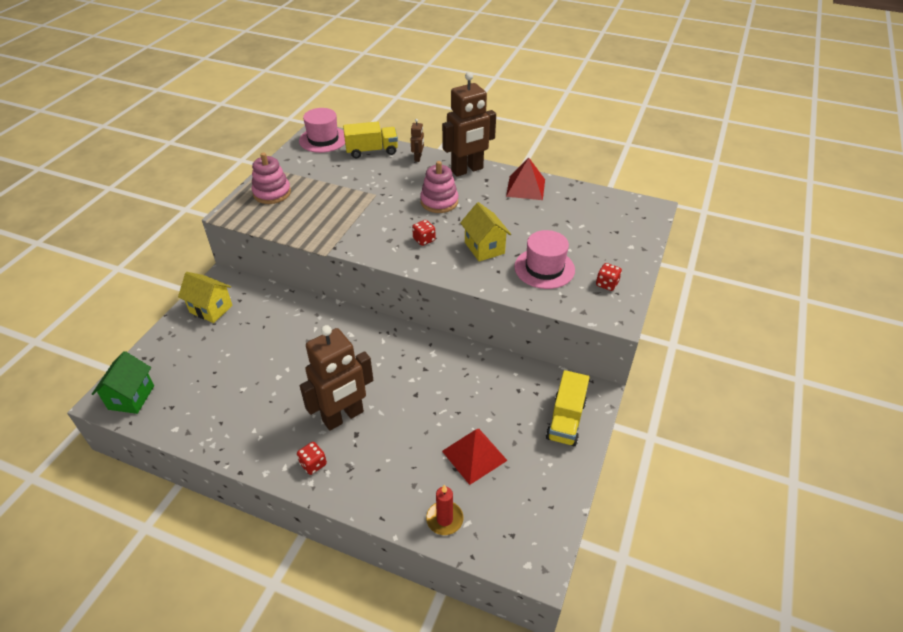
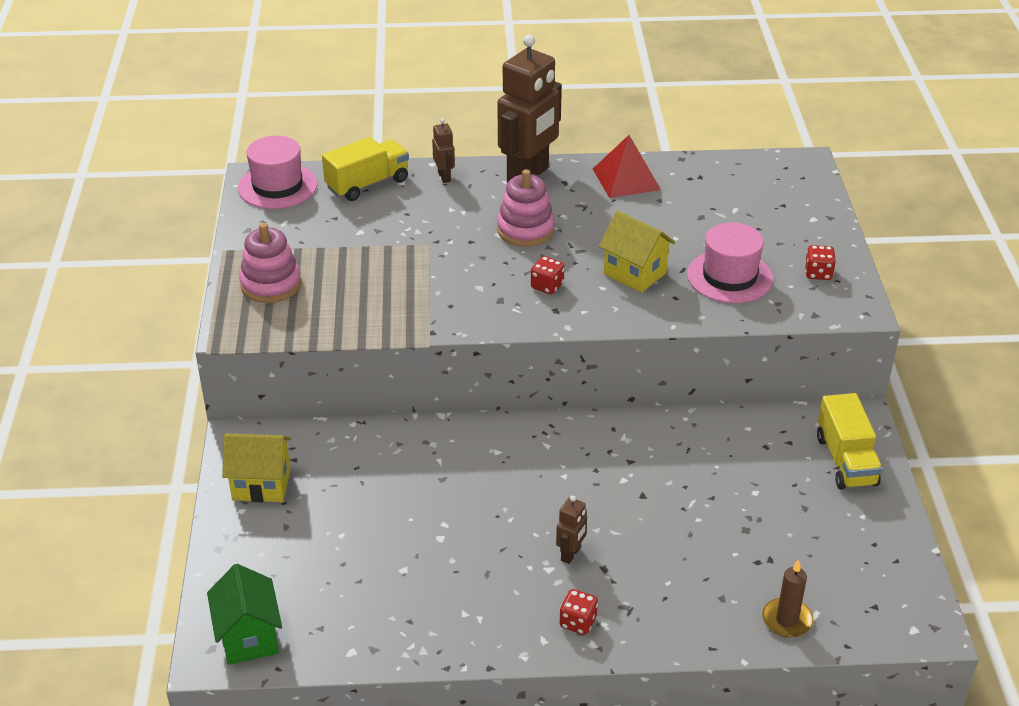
camera: 25 degrees left, 5 degrees down
(343, 417) = (571, 554): brown robot -> brown robot, size x0.44
(444, 519) = (787, 620): red candle -> brown candle
(474, 455) = (768, 539): red pyramid -> none

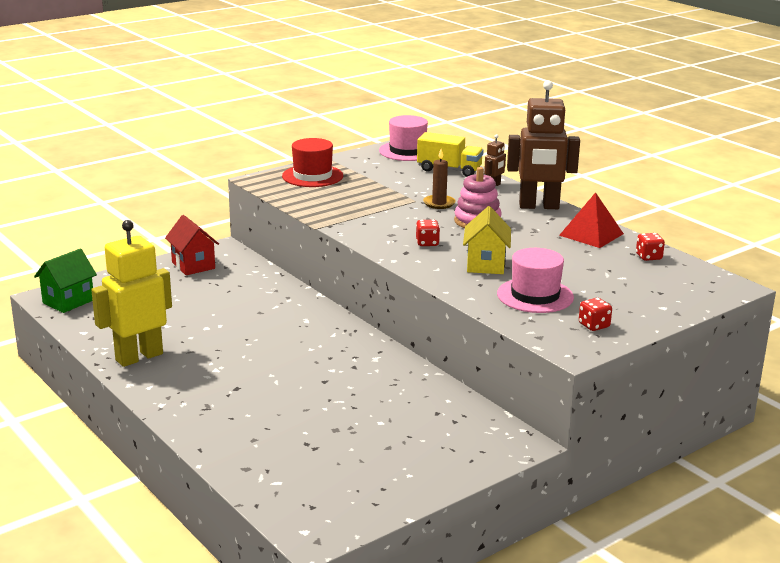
camera: 55 degrees right, 15 degrees down
(261, 485) = (193, 265): yellow house -> red house
(271, 284) = (312, 176): pink stacking toy -> red hat
(463, 623) = (139, 357): none -> yellow robot
(571, 554) = (237, 373): brown robot -> none
(578, 622) = (176, 393): red dice -> red dice (648, 257)
(787, 620) = (257, 471): brown candle -> brown candle (439, 203)
(846, 460) = (464, 450): yellow truck -> none

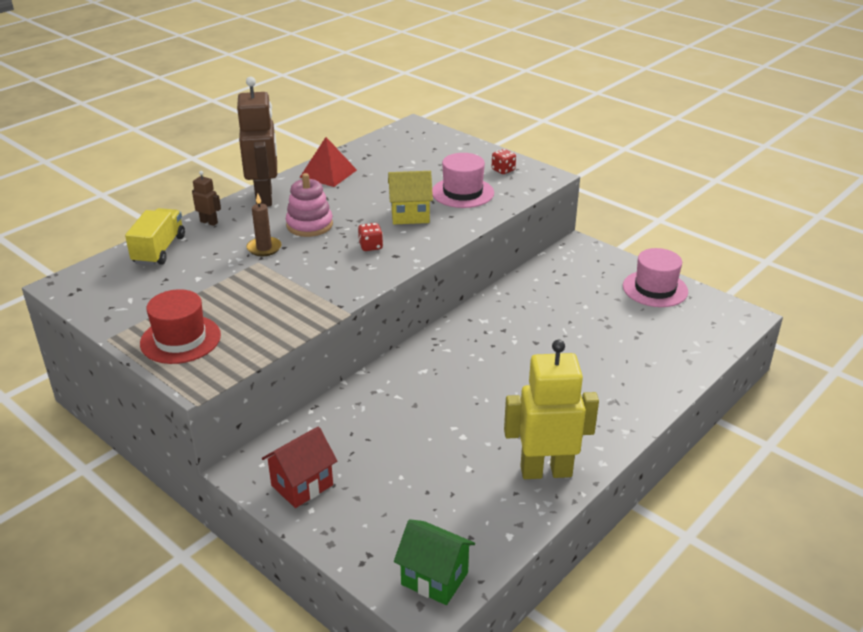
camera: 100 degrees left, 10 degrees up
(139, 357) = (546, 471): yellow robot -> yellow robot turned 135 degrees clockwise
(407, 151) = (89, 282): pink hat -> pink hat (655, 289)
(648, 257) = (370, 151): red dice -> none

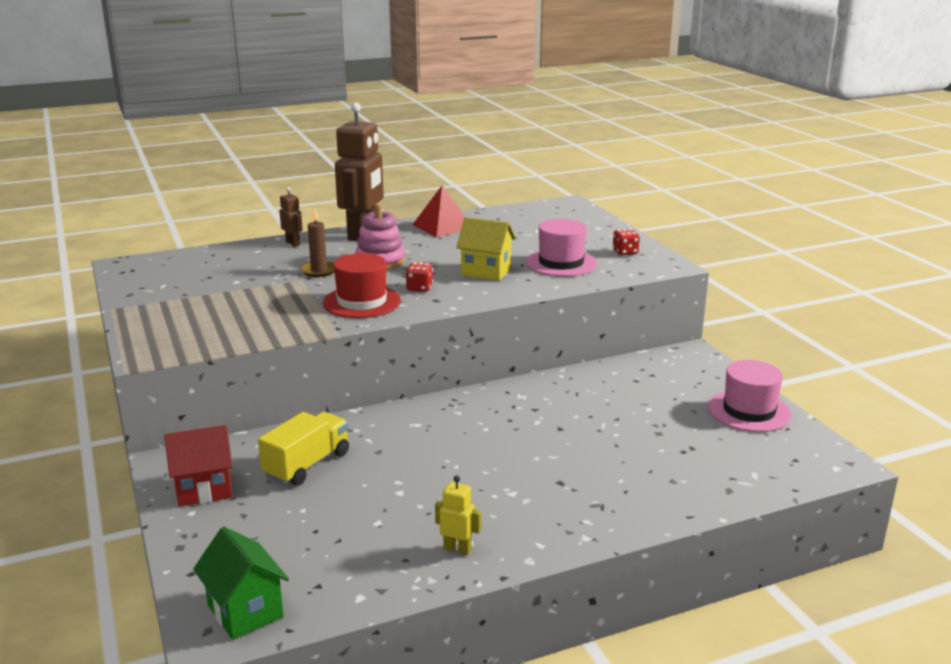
camera: 25 degrees right, 10 degrees down
(159, 250) = (228, 255): yellow truck -> yellow truck (307, 465)
(180, 339) = (169, 322): red hat -> red hat (362, 302)
(546, 471) = (457, 549): yellow robot -> yellow robot, size x0.44

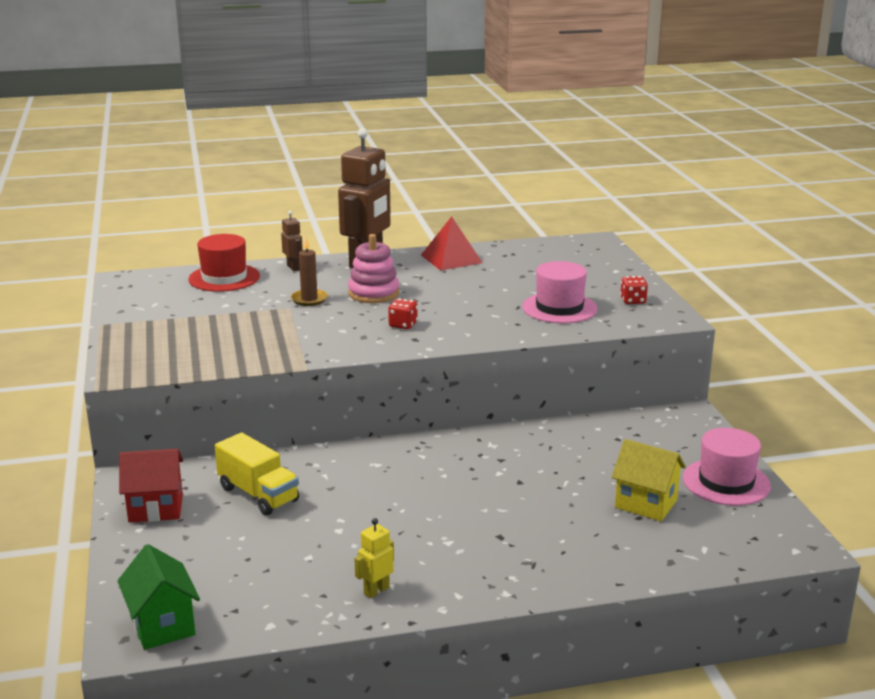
camera: 10 degrees right, 0 degrees up
(307, 465) = (258, 494): yellow truck -> yellow truck turned 90 degrees clockwise
(362, 302) = (340, 335): red hat -> red hat (224, 278)
(457, 549) = (376, 590): yellow robot -> yellow robot turned 75 degrees counterclockwise
(486, 271) = (477, 312): yellow house -> yellow house (645, 504)

